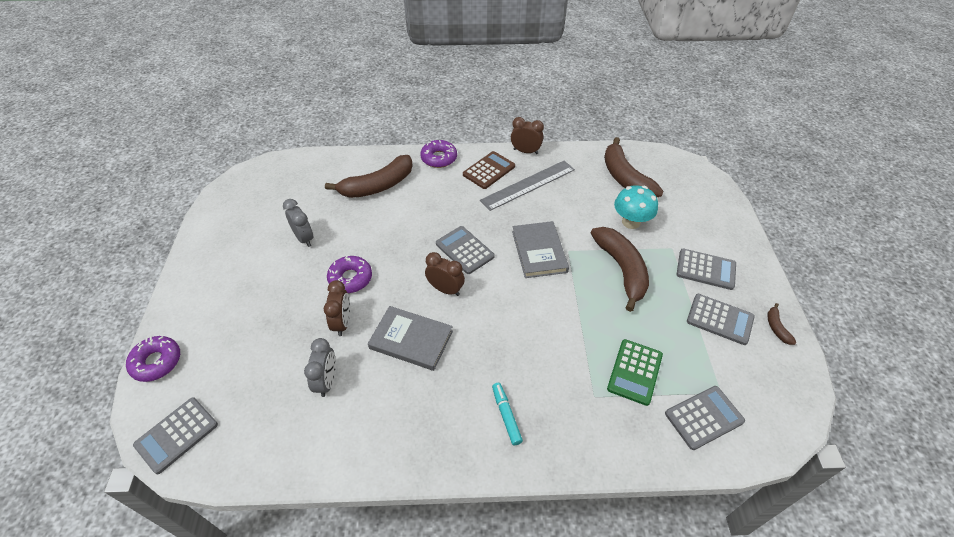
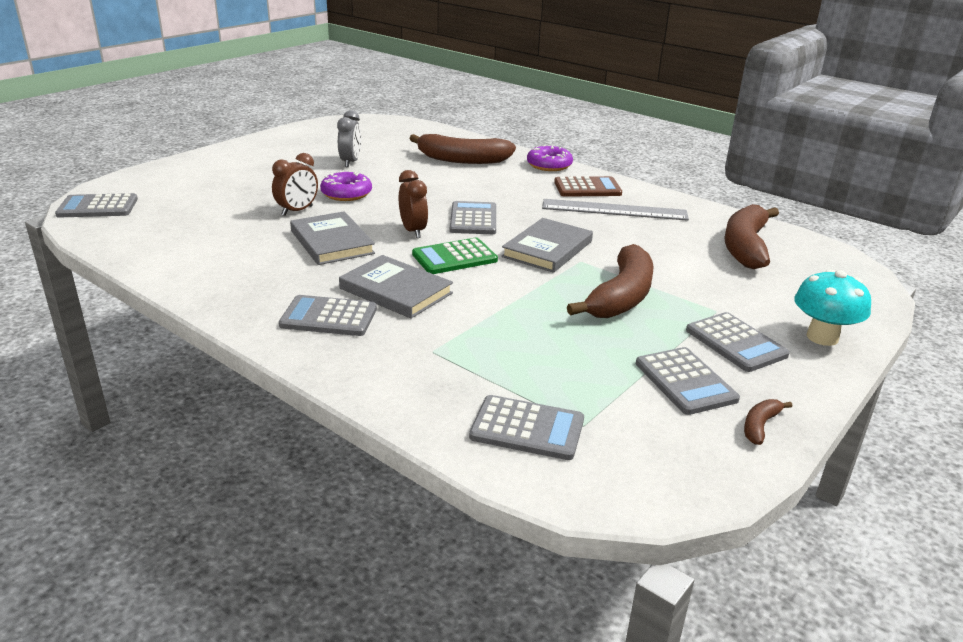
camera: 40 degrees right, 20 degrees down
(156, 362) = (148, 173): purple donut -> none
(327, 381) = (231, 231): grey clock -> none
(506, 415) = (329, 317): turquoise marker -> grey calculator
(510, 358) = (396, 291): none -> grey book
(525, 151) = (651, 191): brown clock -> none
(631, 222) = (695, 275): turquoise mushroom -> turquoise mushroom (822, 337)
(635, 372) = (506, 360): green calculator -> green calculator (454, 257)

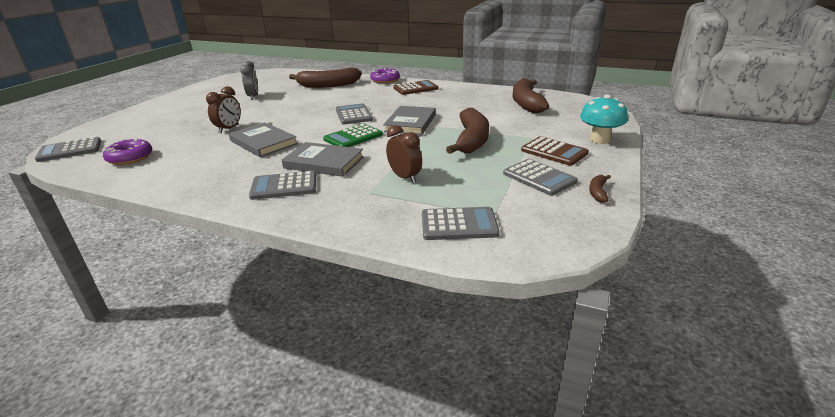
camera: 15 degrees left, 0 degrees up
(346, 194) = (259, 114): purple donut -> purple donut (130, 158)
(413, 231) = (317, 127): brown clock -> brown clock (405, 177)
(614, 210) = (439, 97): grey ruler -> none
(736, 343) = (554, 152): grey calculator -> brown calculator

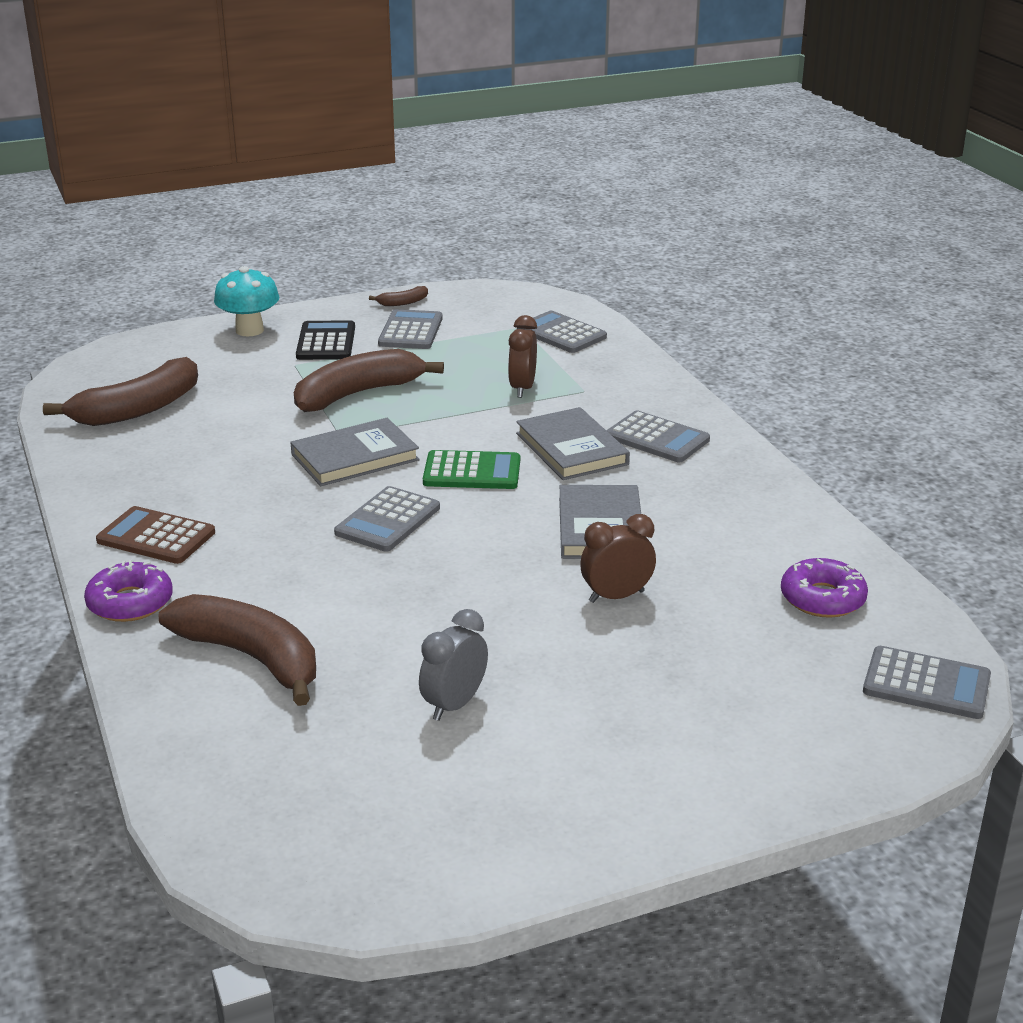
camera: 135 degrees left, 0 degrees up
(554, 152) = (326, 342): brown calculator -> black calculator

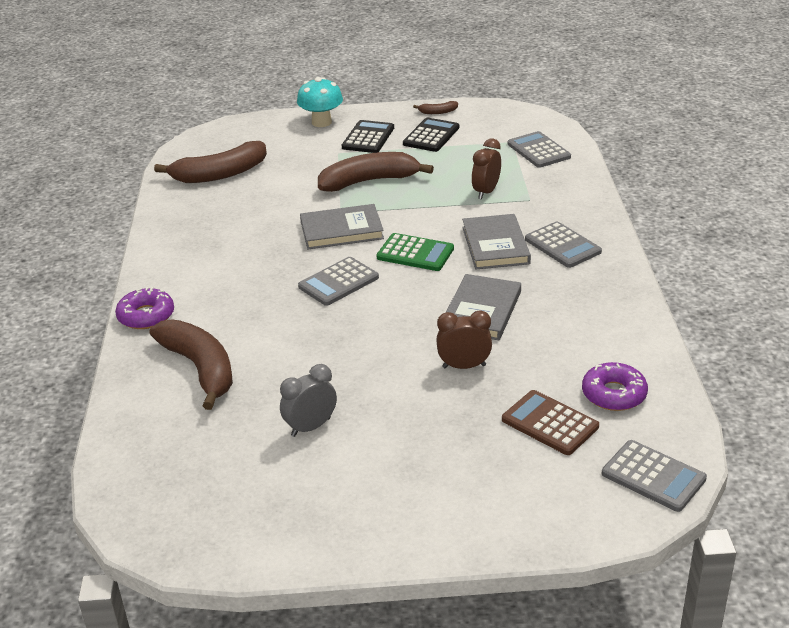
camera: 20 degrees right, 5 degrees up
(156, 537) = (185, 271): brown calculator -> brown calculator (549, 423)
(410, 331) = (431, 136): grey calculator -> black calculator

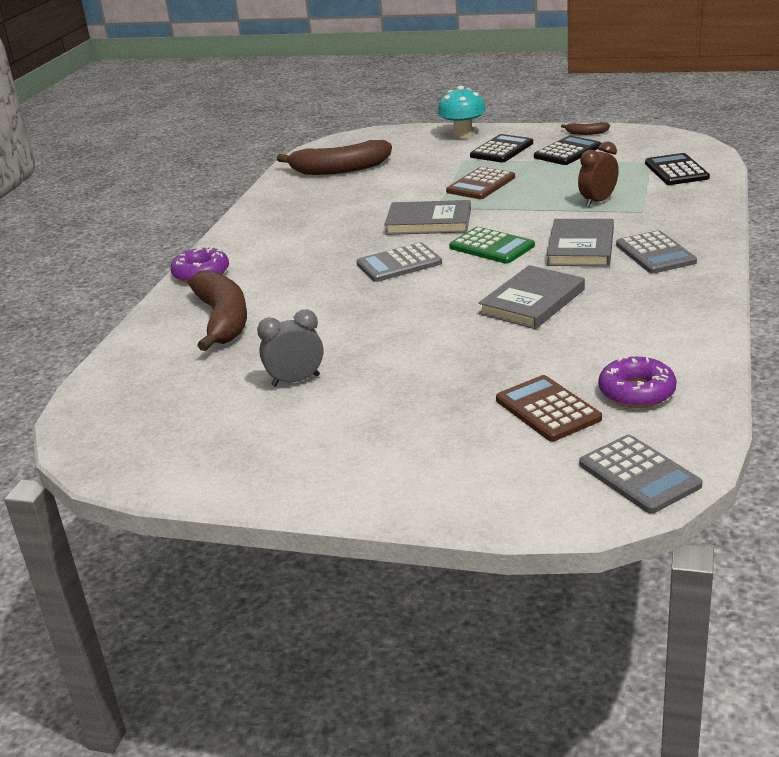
camera: 20 degrees right, 5 degrees down
(369, 181) = (481, 184): brown banana -> brown calculator
(464, 366) = (484, 347): brown clock -> none
(538, 150) = (676, 171): grey calculator -> black calculator

